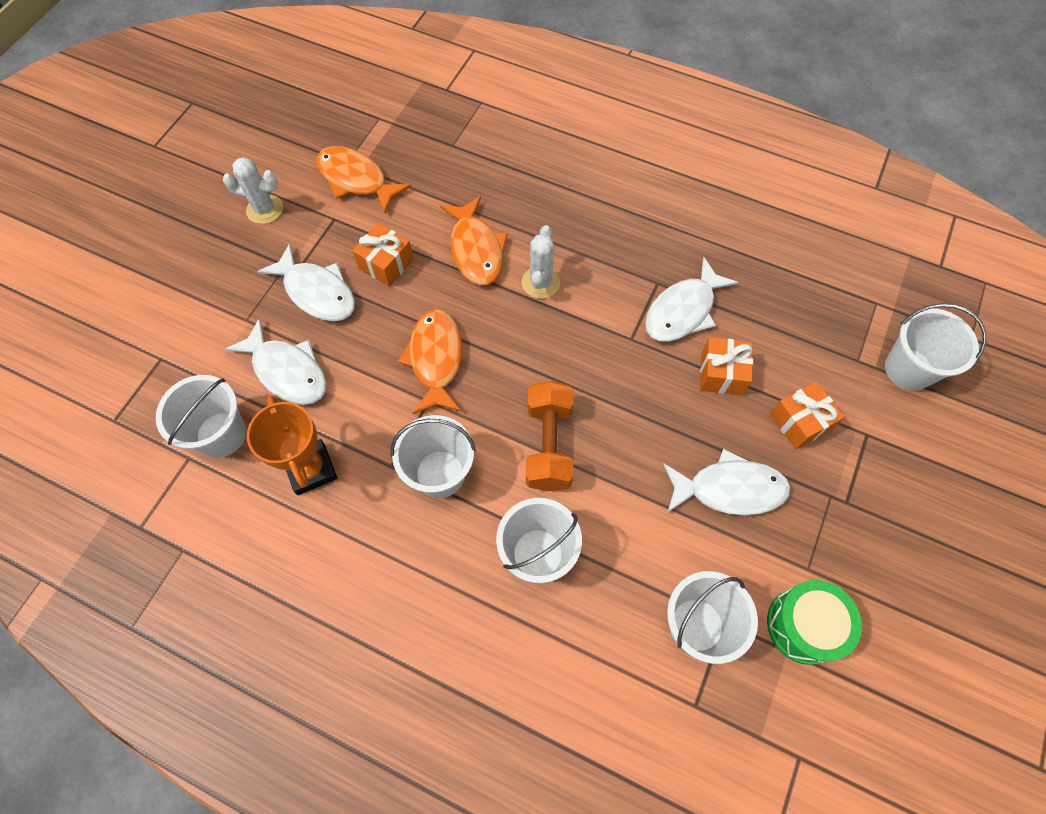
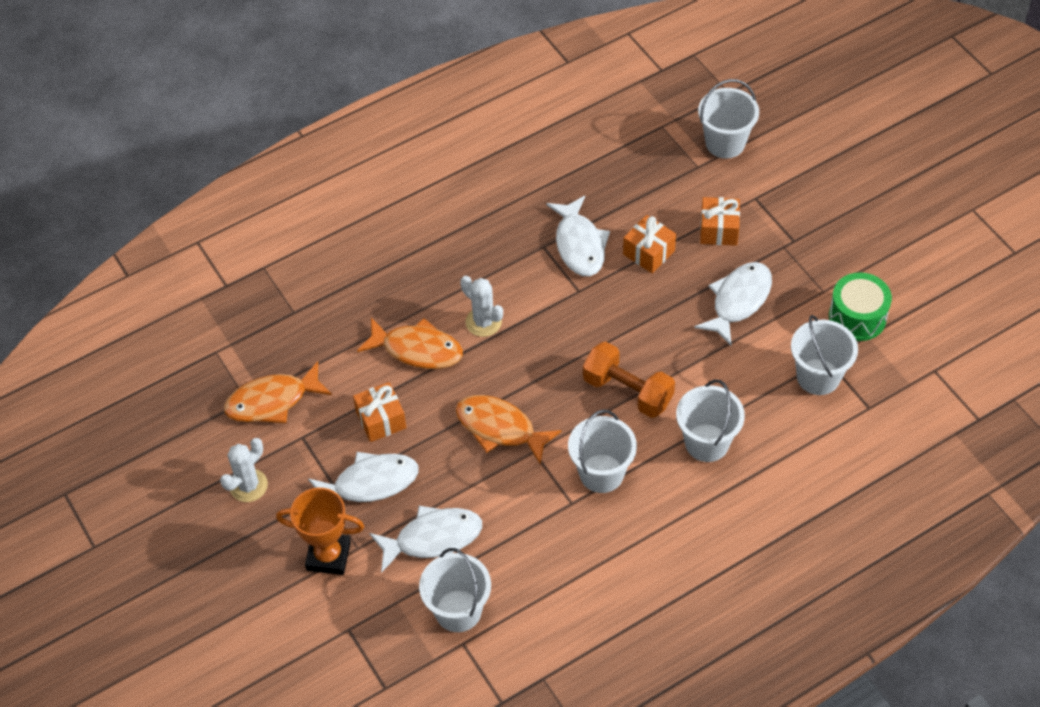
camera: 55 degrees left, 10 degrees down
(311, 469) = (536, 559): orange trophy -> orange trophy (328, 556)

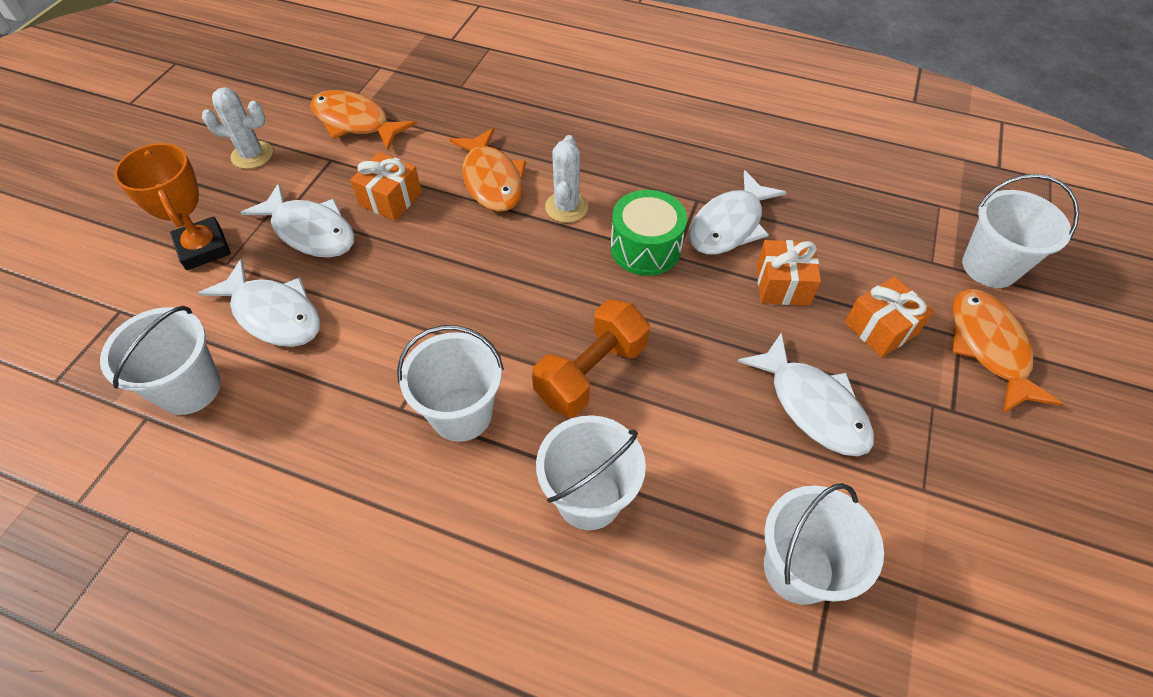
camera: 50 degrees right, 0 degrees up
(500, 428) = (451, 290): orange fish -> orange fish (988, 347)
(627, 391) = (591, 372): orange dumbbell -> orange dumbbell turned 45 degrees clockwise
(738, 301) = (813, 406): white fish -> white fish turned 60 degrees clockwise
(857, 317) = (932, 558): green drum -> green drum (645, 248)

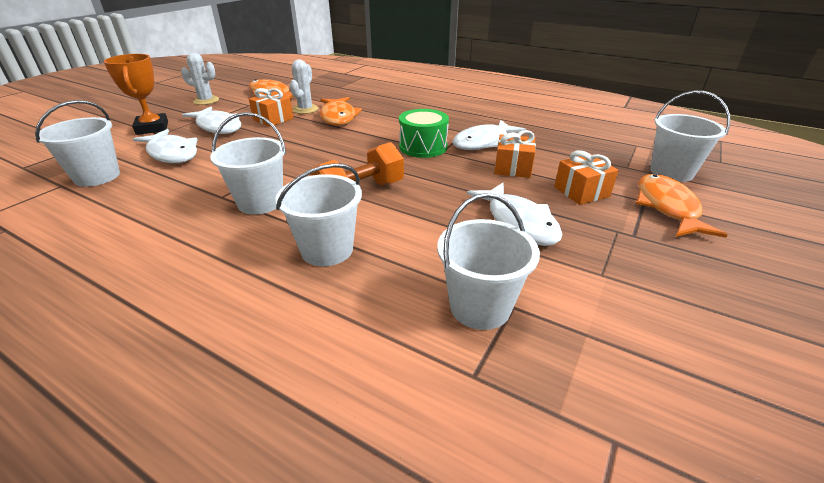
camera: 10 degrees right, 20 degrees down
(566, 207) = (379, 129): white cactus -> white cactus (305, 109)

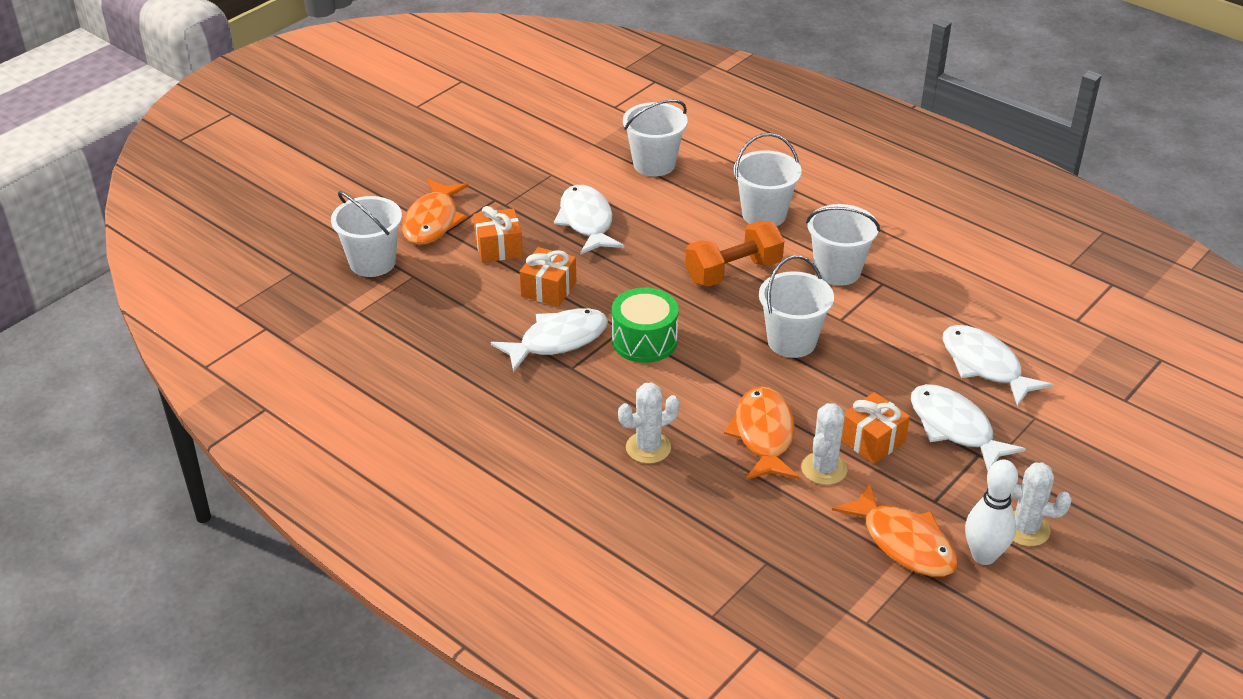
camera: 170 degrees left, 5 degrees up
(97, 176) = (1047, 330): white bucket -> white bucket (791, 341)
(152, 128) = (1060, 437): orange trophy -> none
(234, 94) = (983, 555): none -> white bowling pin
(404, 109) = (648, 448): none -> white cactus

